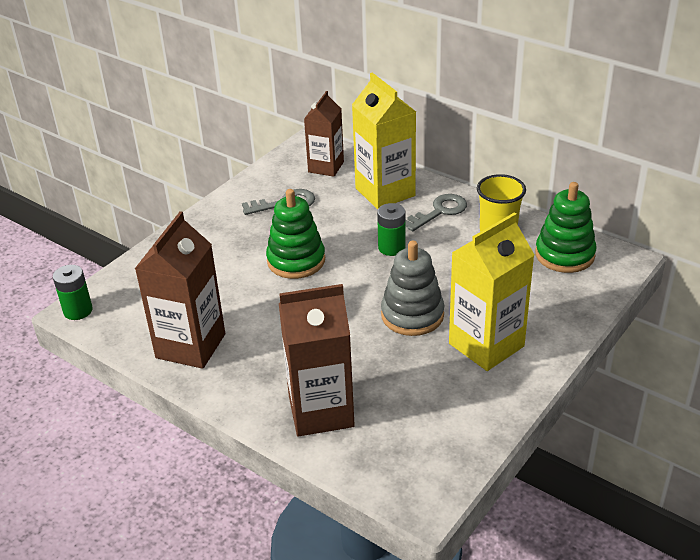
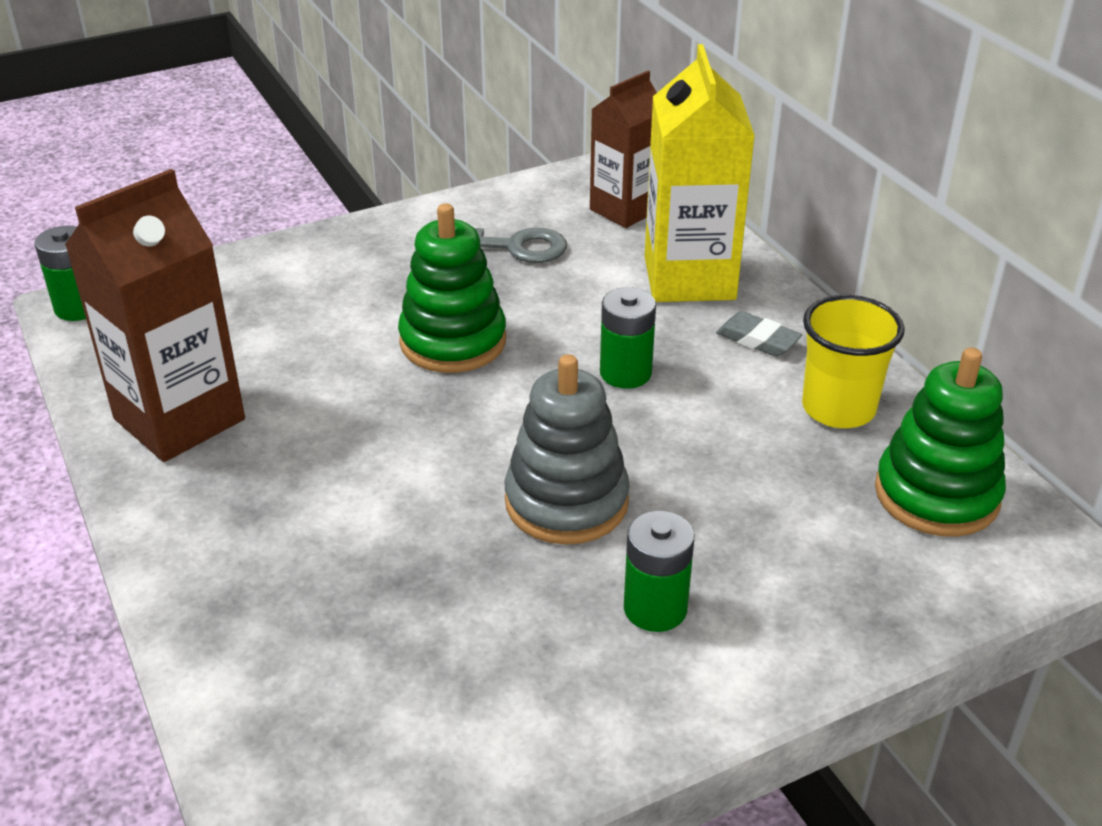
camera: 25 degrees right, 0 degrees up
(321, 411) = (275, 610): brown carton -> none
(439, 211) = (758, 340): grey key -> grey eraser
(486, 345) = (655, 608): yellow carton -> green battery

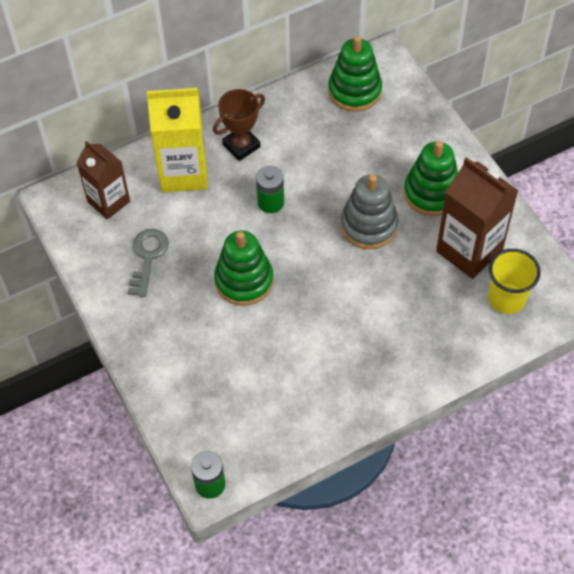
camera: 90 degrees left, 20 degrees up
(179, 419) = (316, 402): brown carton -> brown carton (469, 250)
(655, 608) = (431, 193): green battery -> green stacking toy
(758, 340) = (241, 146): grey eraser -> brown trophy
(838, 408) = (296, 118): yellow cup -> yellow cup (506, 298)

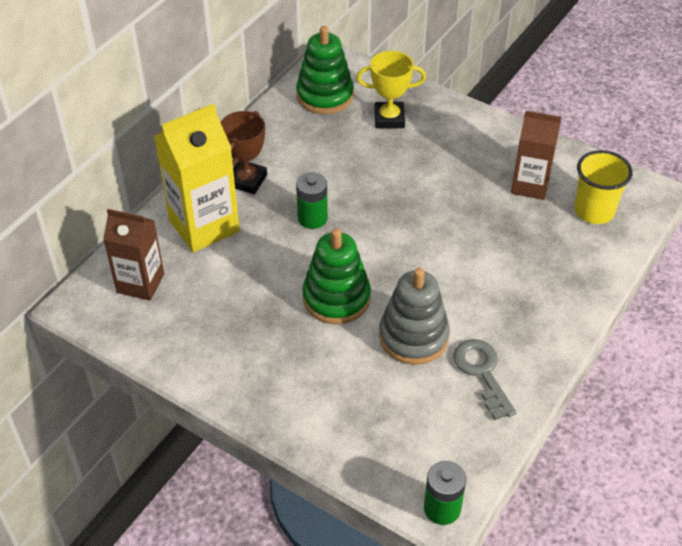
camera: 30 degrees left, 10 degrees down
(148, 257) = (219, 318): grey key -> grey key (482, 373)
(369, 225) = (422, 201): grey stacking toy -> grey stacking toy (413, 337)
(394, 136) = (389, 119): none -> yellow trophy
(431, 193) = (459, 152): green stacking toy -> none
(469, 250) = (530, 185): brown carton -> brown carton, size x0.66

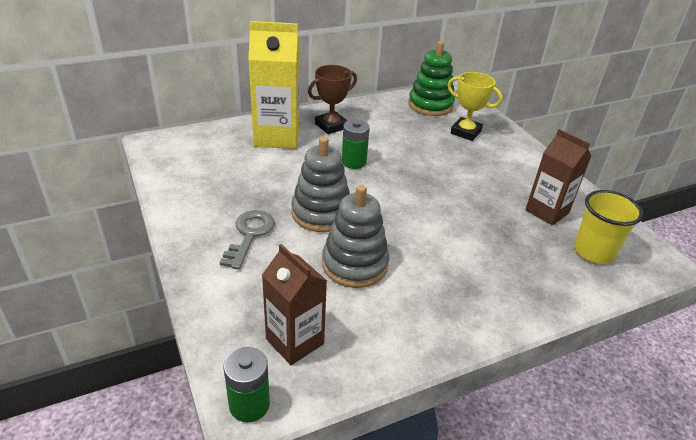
camera: 30 degrees right, 10 degrees down
(140, 283) = (203, 148): brown carton -> brown carton (295, 341)
(336, 298) = (321, 213): green stacking toy -> grey stacking toy
(482, 373) = (388, 318): grey key -> grey key (249, 235)

